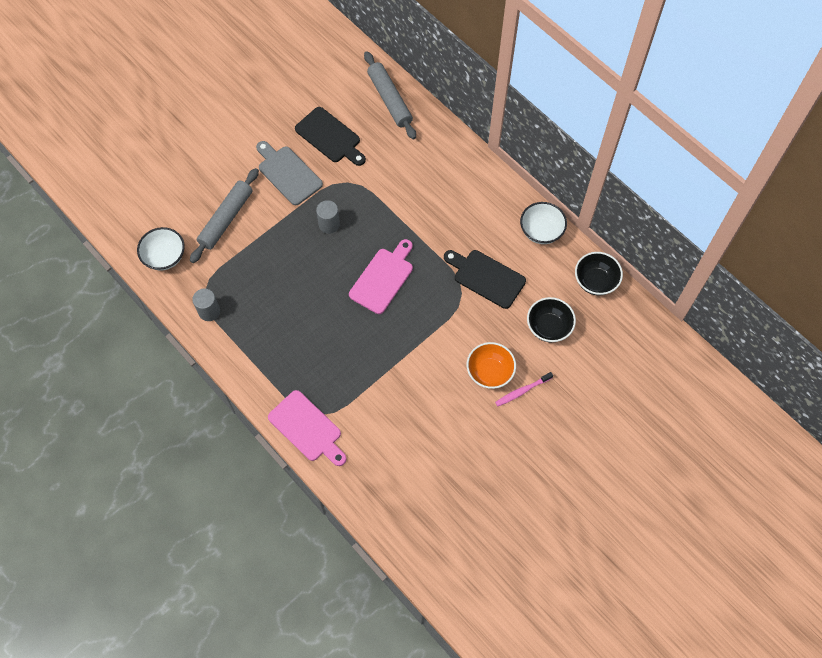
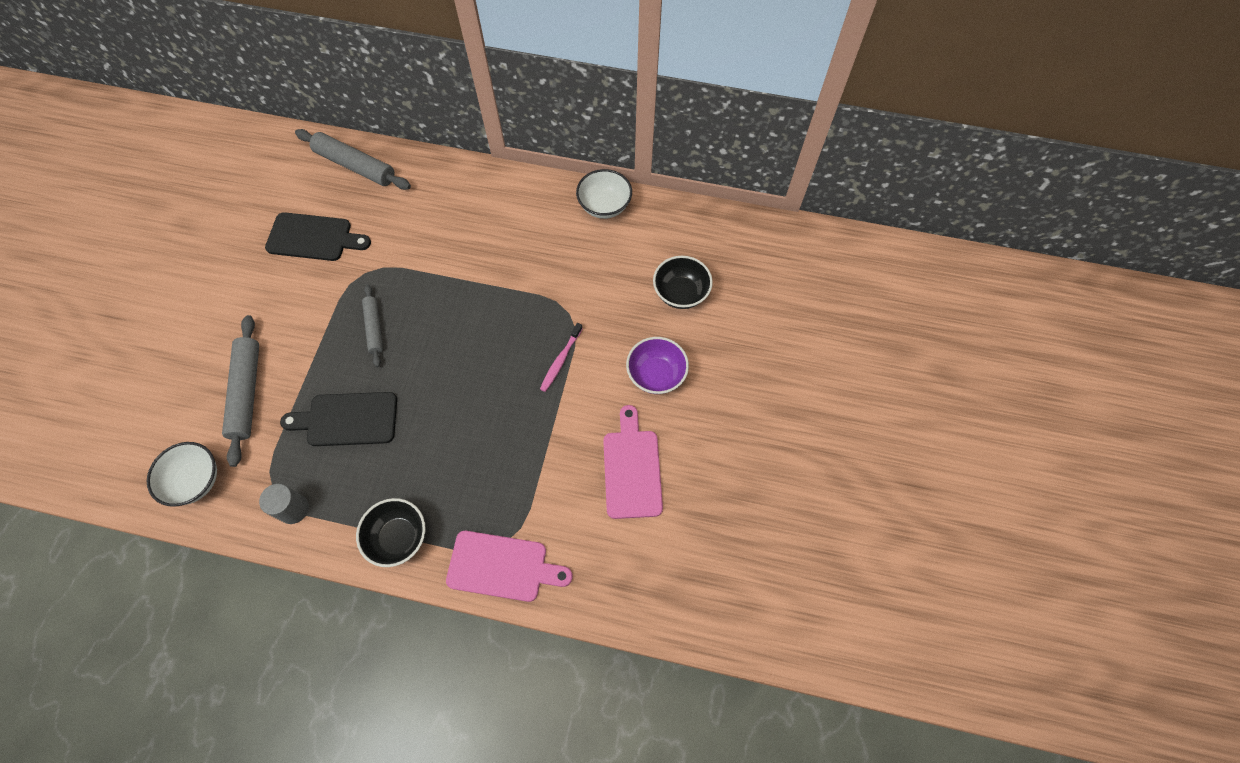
camera: 35 degrees left, 0 degrees up
(288, 173) = (290, 301): grey cutting board -> none
(329, 224) = (374, 328): grey cylinder -> grey rolling pin
(383, 278) = (474, 348): pink cutting board -> pink cutting board (632, 469)
(486, 277) = (583, 282): black cutting board -> black cutting board (347, 419)
(489, 372) = (656, 375): orange bowl -> purple bowl
(522, 391) = (702, 373): pink toothbrush -> pink toothbrush (560, 360)
(595, 281) = (692, 222): black bowl -> black bowl (398, 537)

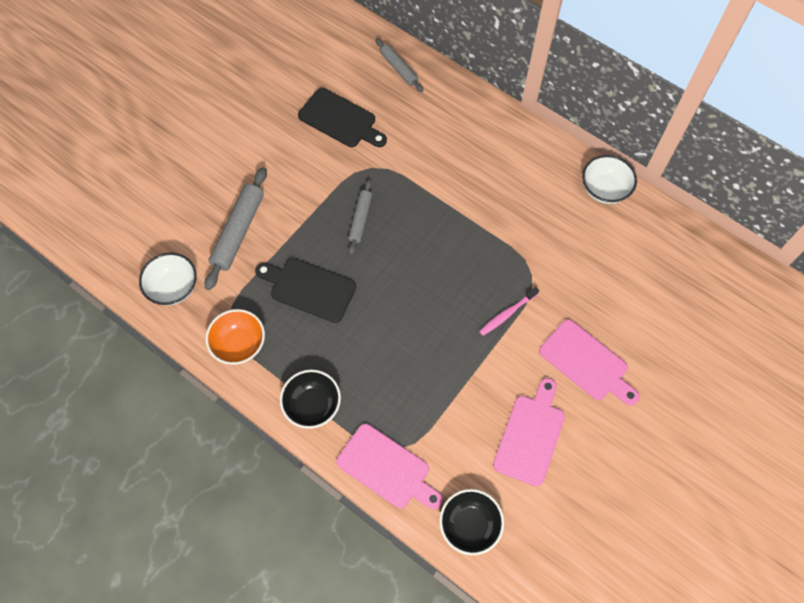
camera: 25 degrees right, 0 degrees up
(294, 509) = (239, 344): grey cylinder -> orange bowl
(355, 166) = (399, 69): grey rolling pin -> grey rolling pin, size x0.60
(656, 375) = (587, 362): purple bowl -> pink cutting board
(680, 293) = (641, 298): black bowl -> black bowl (469, 525)

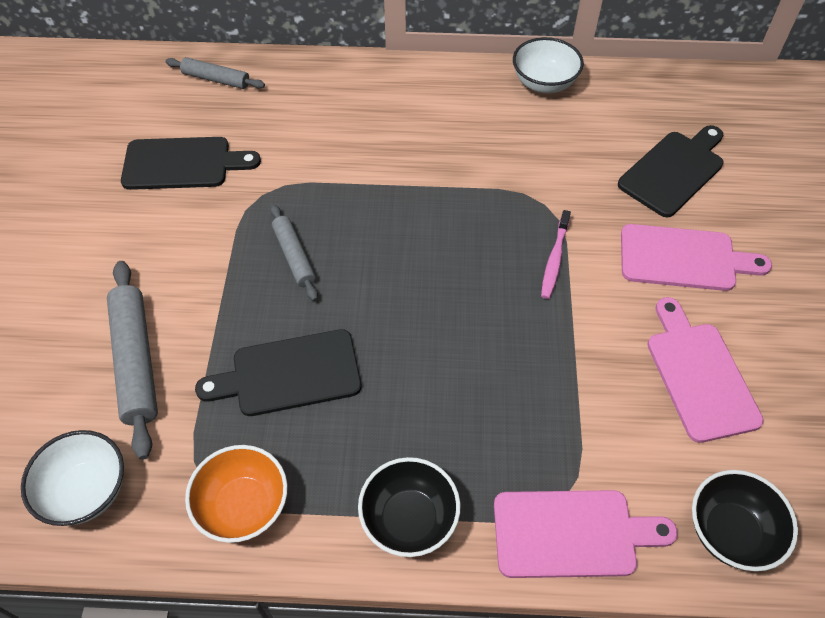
camera: 35 degrees left, 10 degrees down
(635, 303) = (673, 171): none -> black cutting board

